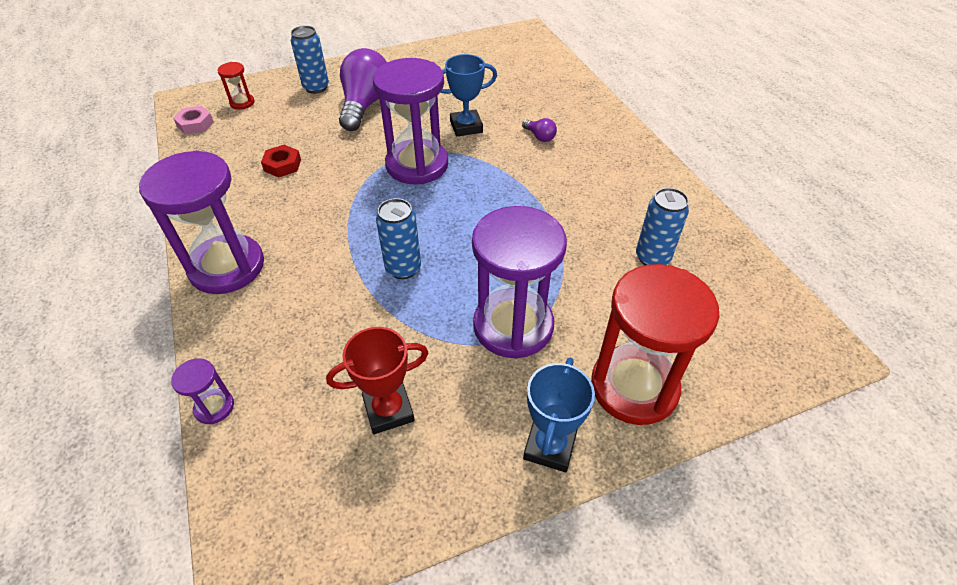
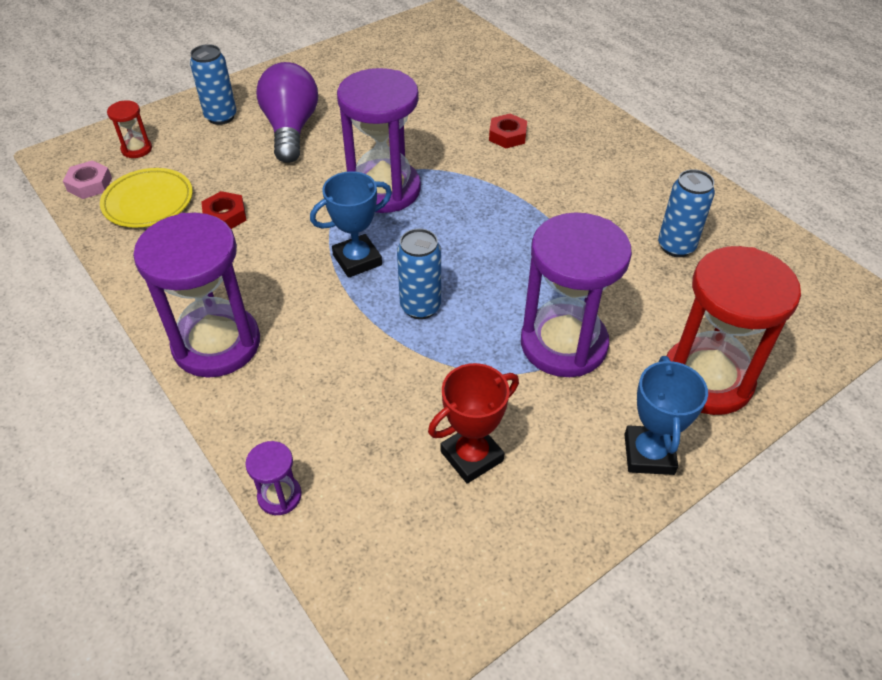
camera: 15 degrees left, 0 degrees up
(231, 144) = (148, 202): none -> yellow plate
(466, 127) = (420, 137): blue trophy -> blue trophy (357, 260)
(539, 137) = (507, 136): purple light bulb -> red nut

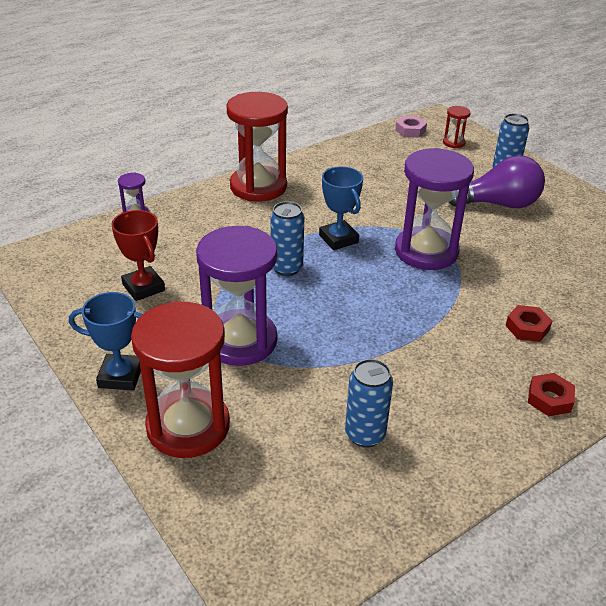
camera: 90 degrees right, 10 degrees down
(148, 202) = (395, 152): yellow plate -> none
(216, 344) = (258, 187): purple hourglass -> red hourglass
(225, 216) = (383, 182): red nut -> red nut (549, 399)

